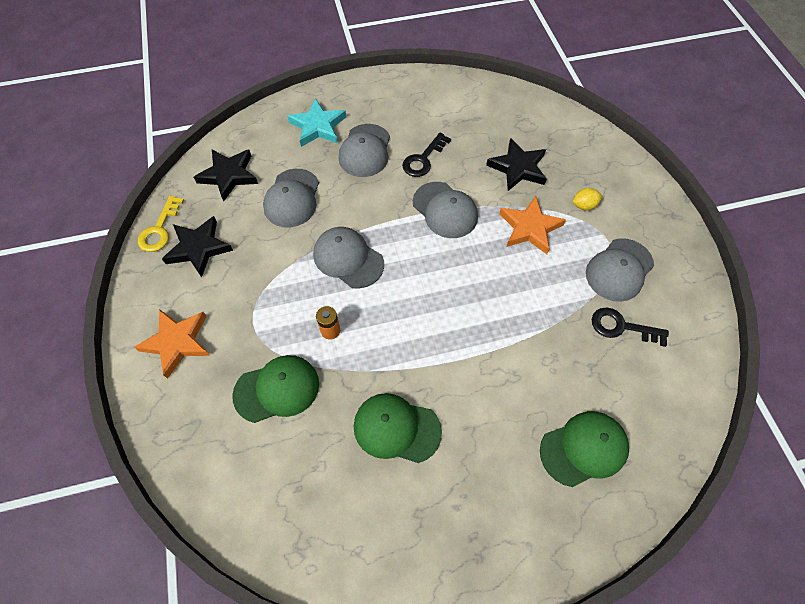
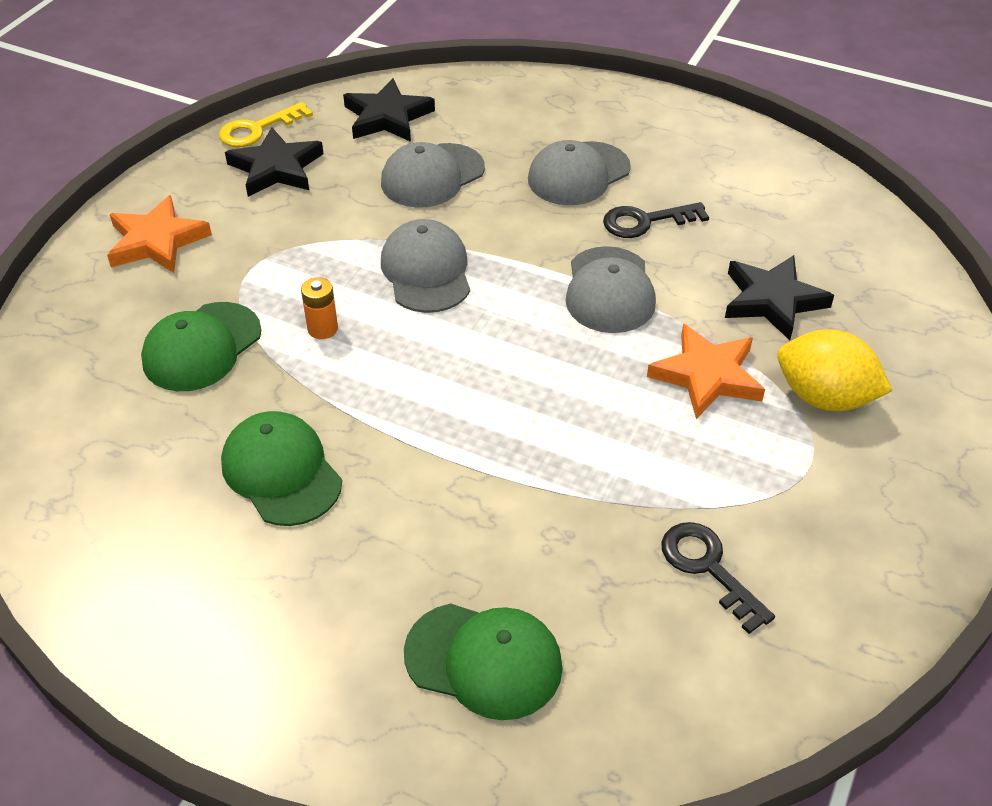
camera: 40 degrees right, 15 degrees down
(277, 389) = (202, 347): green cap -> green cap turned 105 degrees clockwise
(318, 126) = (548, 120): turquoise star -> none
(584, 205) = (824, 397): yellow lemon -> yellow lemon, size x1.96
(619, 270) = (787, 502): grey cap -> none

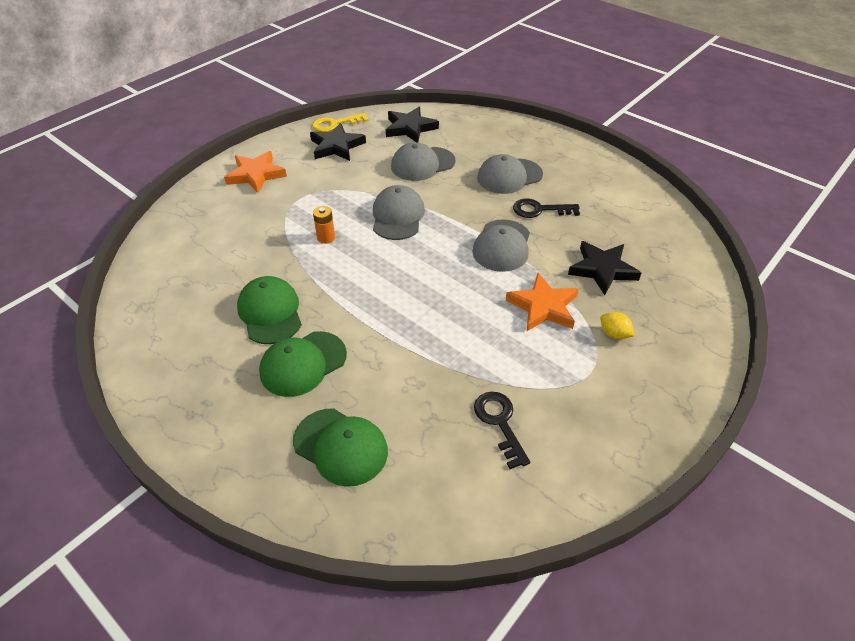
camera: 15 degrees right, 0 degrees up
(202, 347) = (256, 236): green cap -> green cap (303, 364)
(824, 397) = (614, 334): yellow lemon -> yellow lemon, size x0.51

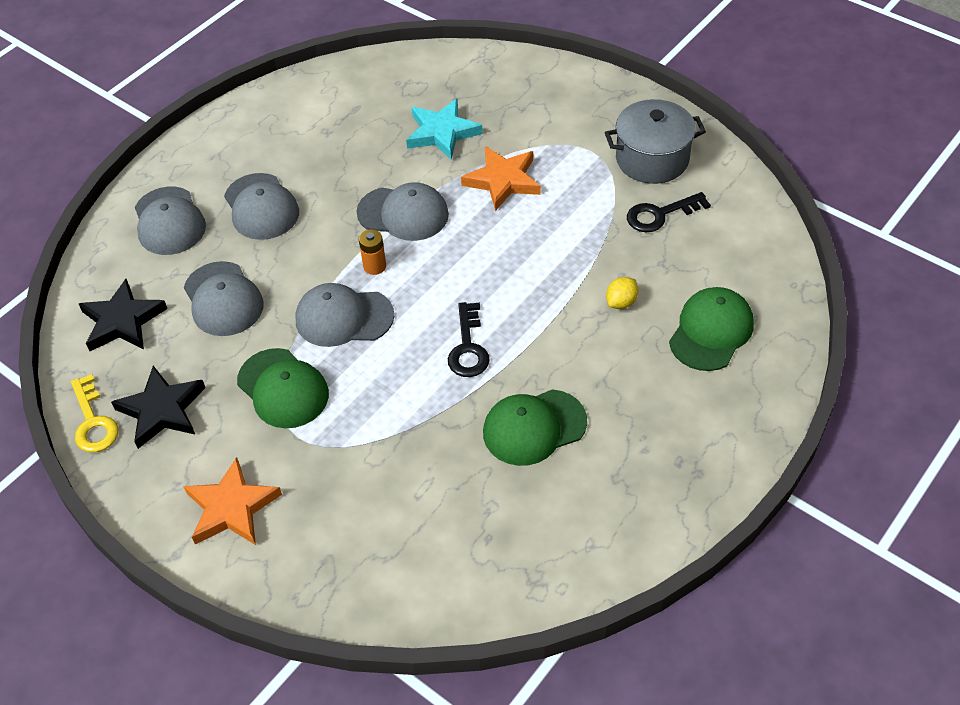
camera: 90 degrees left, 5 degrees up
(303, 364) = (610, 380): green cap -> green cap (283, 389)
(326, 238) = (389, 391): orange battery -> orange battery (374, 266)
(495, 139) = (169, 221): none -> grey cap
(540, 210) = (335, 179): black key -> black key (468, 347)
(582, 425) = (652, 159): none -> grey pot
(602, 269) = (442, 132): black star -> turquoise star
(614, 334) = (537, 131): yellow lemon -> yellow lemon (621, 302)

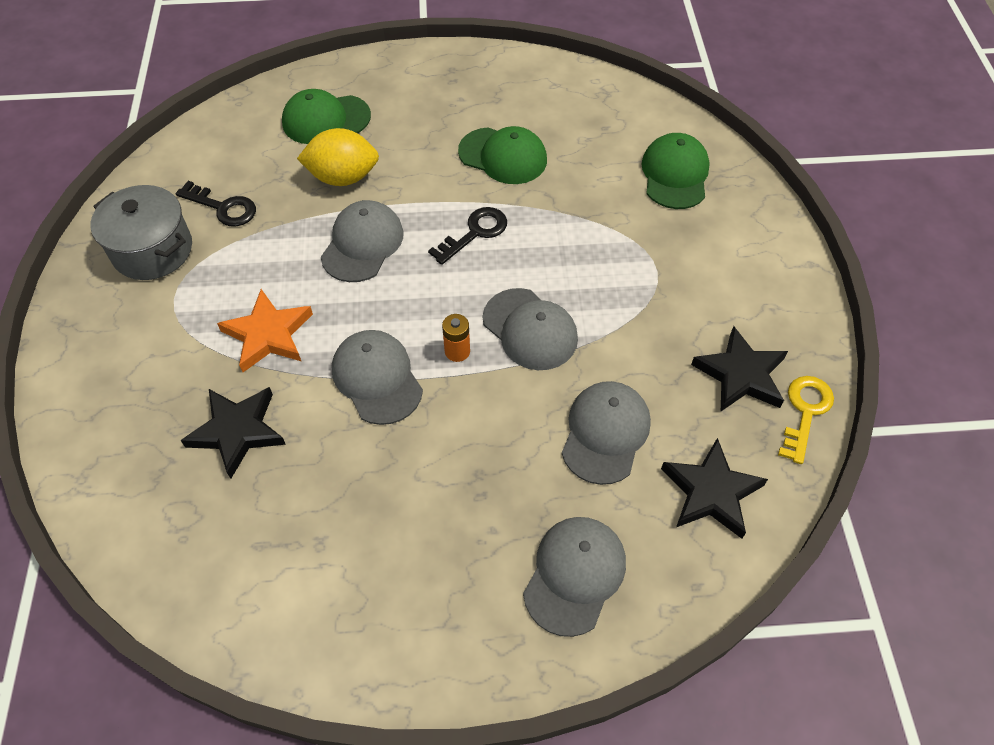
camera: 135 degrees left, 5 degrees up
(231, 507) = (747, 262): orange star -> none
(261, 207) = (477, 505): grey cap -> grey cap (362, 244)
(283, 389) = (633, 313): green cap -> green cap (675, 174)
(442, 132) = (237, 431): turquoise star -> black star
(621, 302) = (343, 177): yellow lemon -> yellow lemon, size x1.96

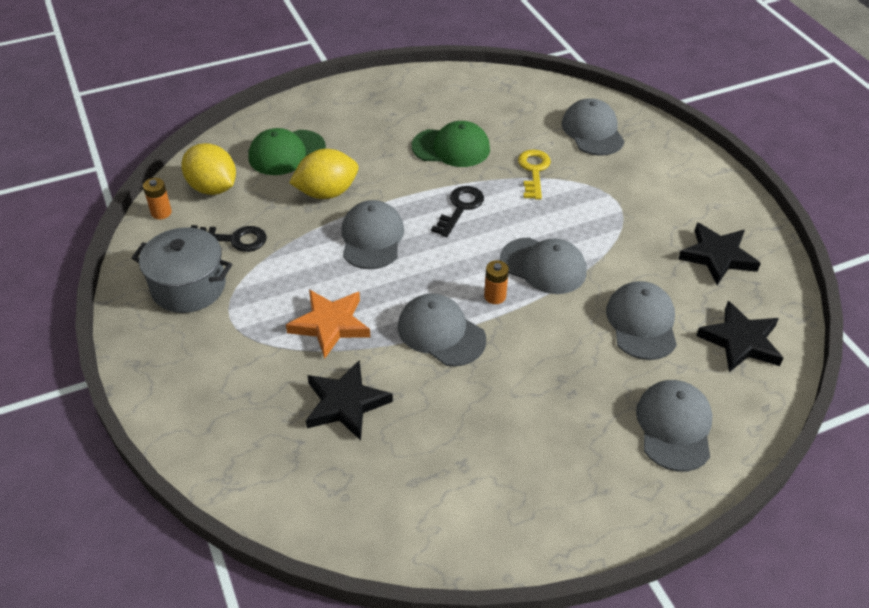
camera: 20 degrees left, 10 degrees down
(168, 158) = (161, 212): none -> orange battery
(232, 142) = (213, 188): none -> yellow lemon
(675, 174) = (592, 131): green cap -> grey cap
(805, 412) = (776, 269): yellow key -> yellow key (533, 171)

